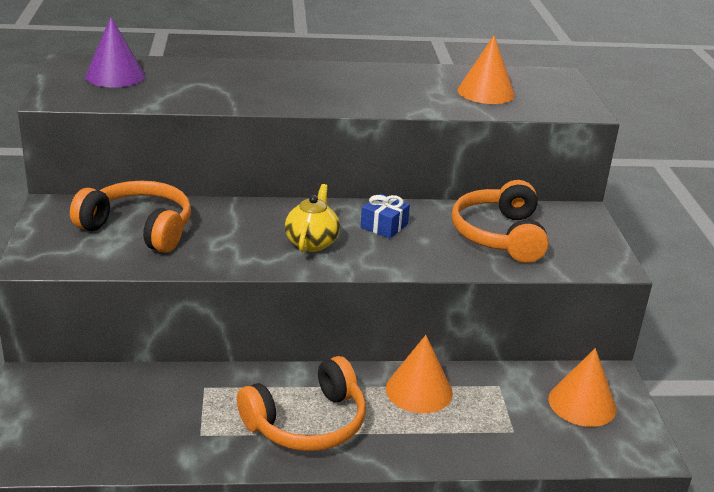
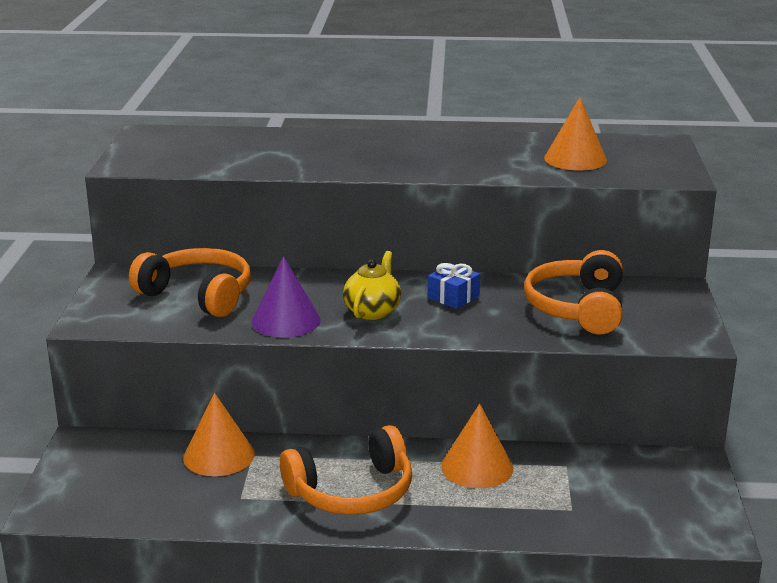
camera: 10 degrees right, 5 degrees down
(115, 76) = (187, 144): purple cone -> purple cone (286, 321)
(582, 403) = (655, 486): orange cone -> orange cone (219, 455)

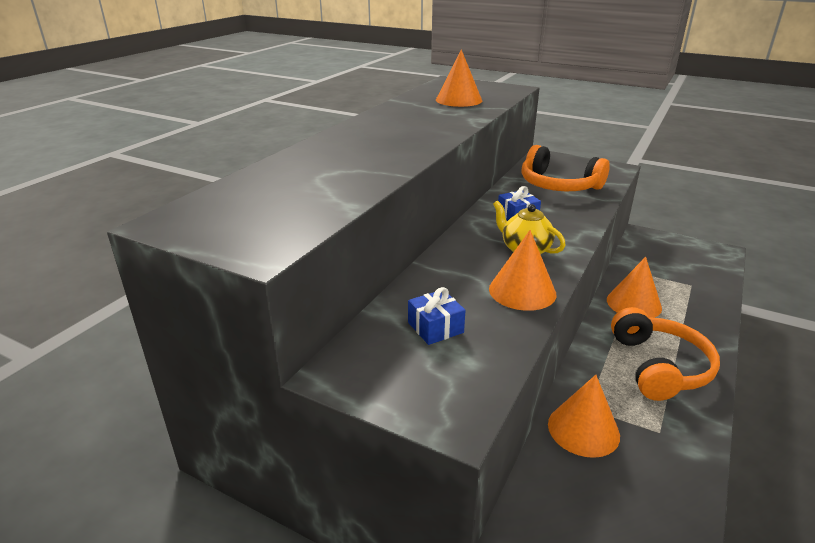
camera: 65 degrees left, 5 degrees up
(198, 295) = (435, 327): orange headphones -> blue gift
(286, 321) = (522, 291): purple cone -> orange cone

